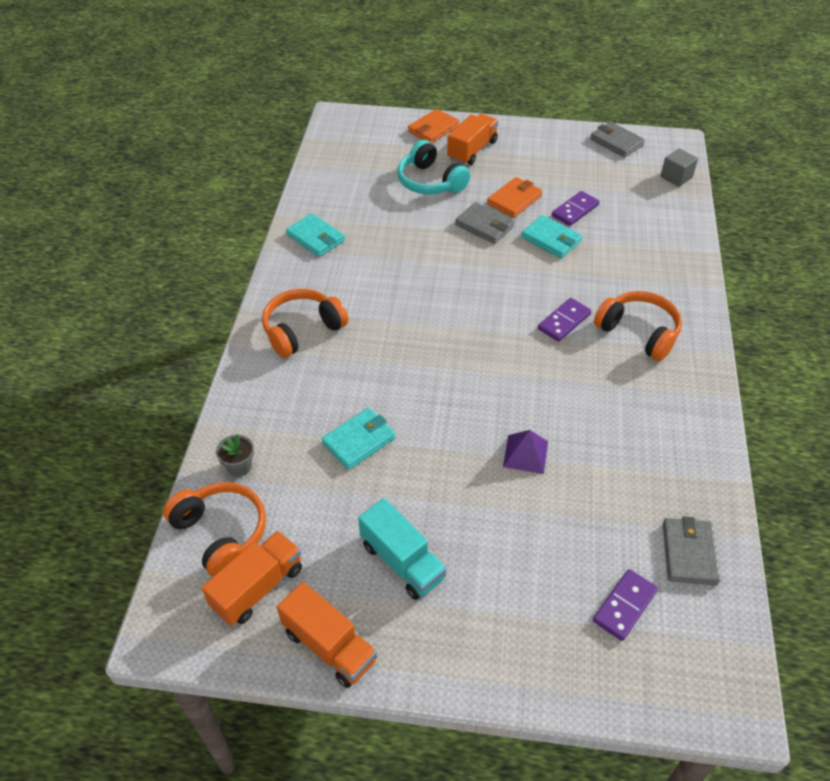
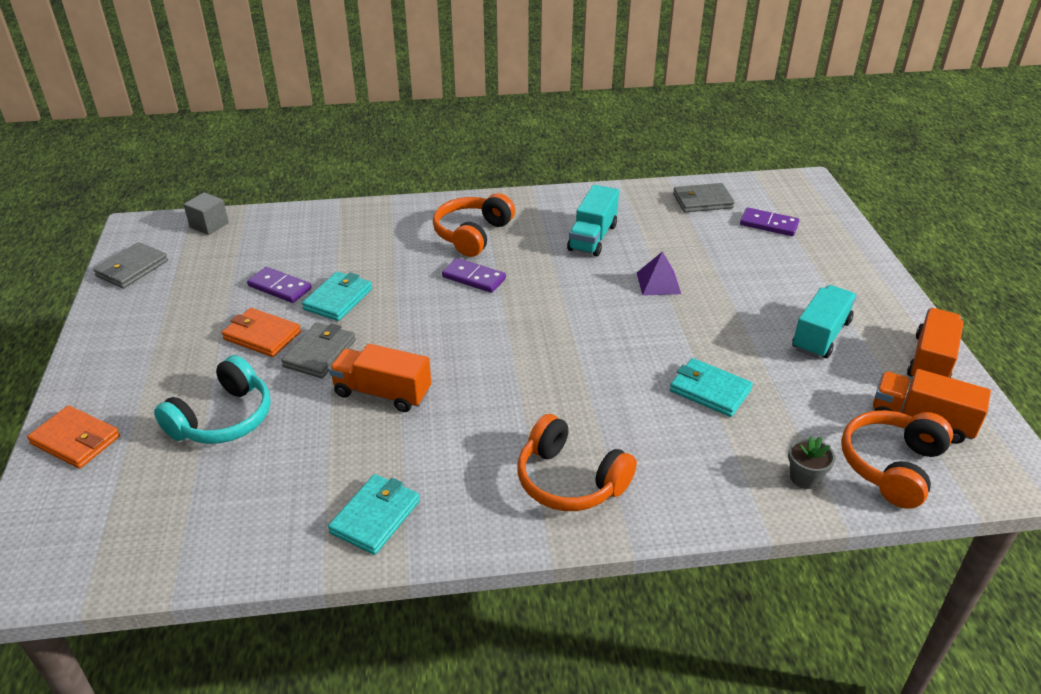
camera: 105 degrees left, 10 degrees down
(472, 150) = (141, 389): orange truck -> orange truck (382, 393)
(619, 423) = (592, 237): none -> turquoise truck

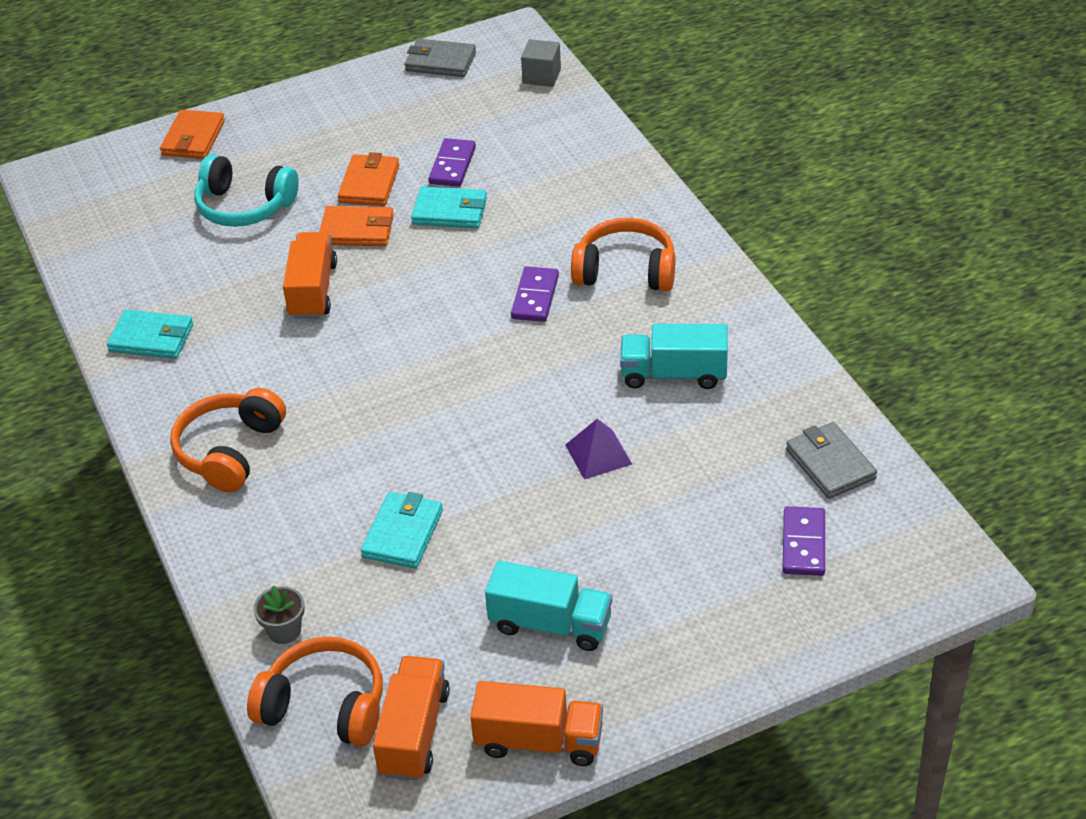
camera: 75 degrees right, 5 degrees up
(320, 353) = (357, 230): grey wallet -> orange wallet

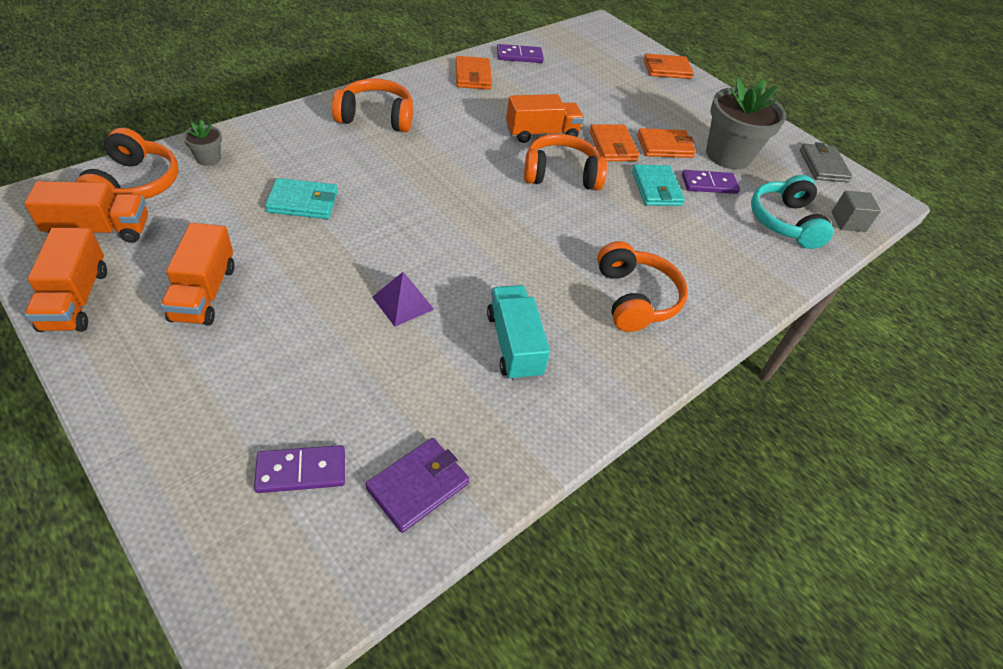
camera: 65 degrees right, 5 degrees up
(151, 338) = (473, 76): turquoise wallet -> orange wallet
(244, 206) = (612, 96): turquoise headphones -> turquoise headphones (784, 222)
(401, 134) = (728, 155): none -> grey flower pot
(403, 288) = (561, 174): none -> orange headphones
(535, 297) = (579, 245): purple domino -> purple domino (519, 56)
(550, 624) = (204, 293): turquoise truck -> orange truck
(830, 464) = (418, 486): grey wallet -> purple wallet

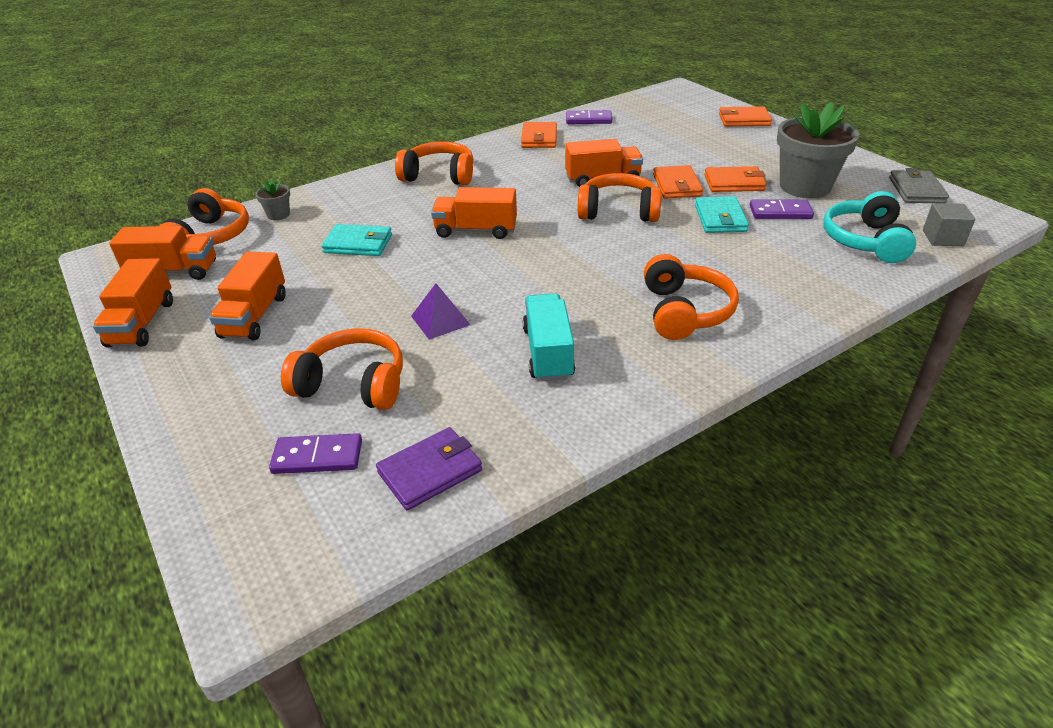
camera: 15 degrees right, 10 degrees down
(324, 381) = (353, 384): none -> orange headphones
(424, 191) = (476, 230): none -> orange truck

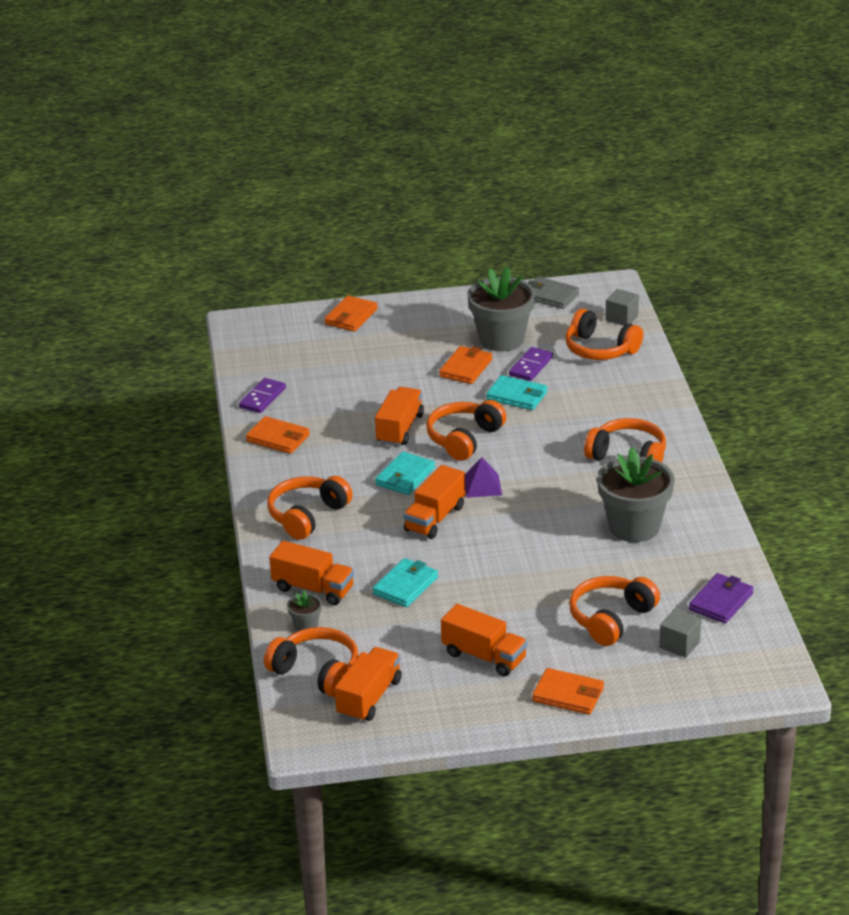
camera: 65 degrees left, 5 degrees down
(142, 323) = (449, 719): orange truck -> orange truck (313, 589)
(317, 457) = (679, 645): purple domino -> grey cube
(430, 471) = (721, 601): purple wallet -> purple wallet turned 45 degrees clockwise
(440, 320) = (559, 565): purple pyramid -> purple pyramid (482, 485)
(531, 200) = (405, 476): none -> turquoise wallet
(548, 353) = (634, 527): turquoise truck -> grey flower pot
(677, 185) = (445, 396): orange wallet -> orange wallet (568, 695)
(865, 241) = (600, 349): turquoise headphones -> orange headphones

